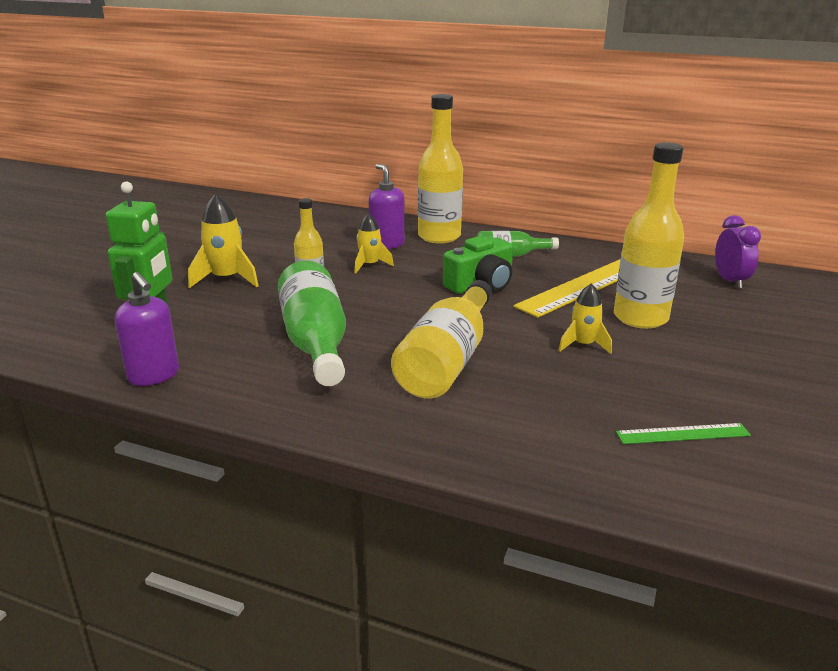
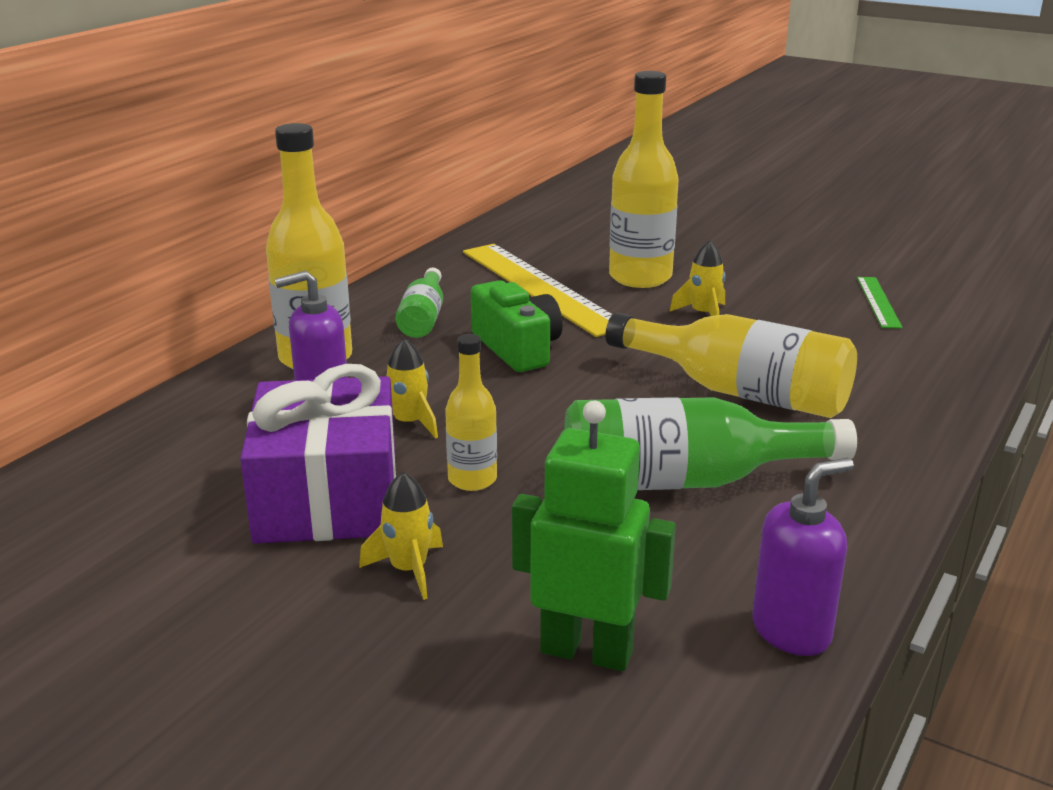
camera: 80 degrees left, 0 degrees up
(226, 279) = (409, 570): yellow rocket -> yellow rocket, size x0.65
(290, 256) = (328, 497): none -> purple gift
(730, 281) = (556, 222): purple clock -> none

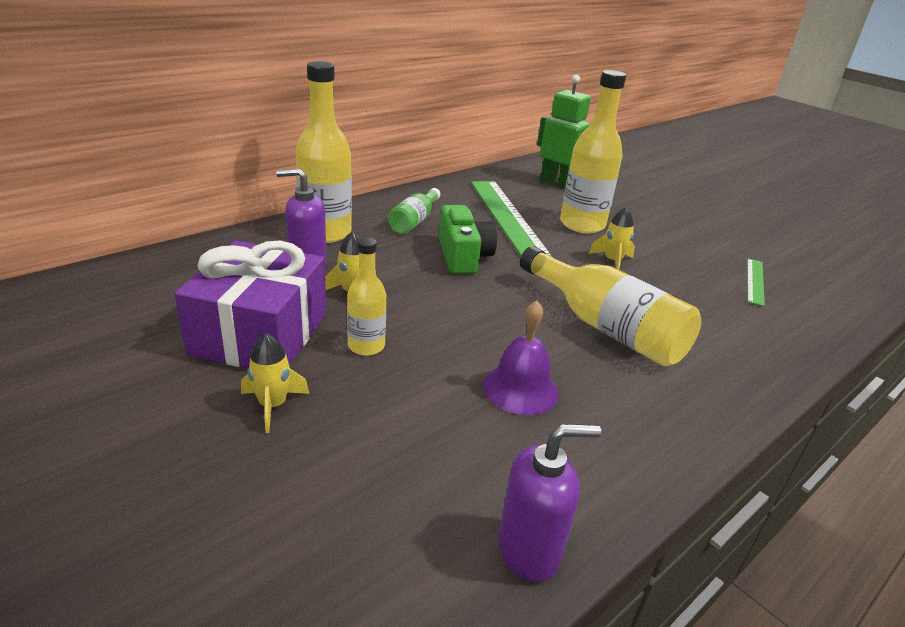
camera: 15 degrees right, 5 degrees up
(540, 287) = (507, 217): yellow ruler -> green ruler
(587, 651) = (353, 516): green robot -> green robot (557, 183)
(684, 481) = (520, 389): green bottle -> purple bell

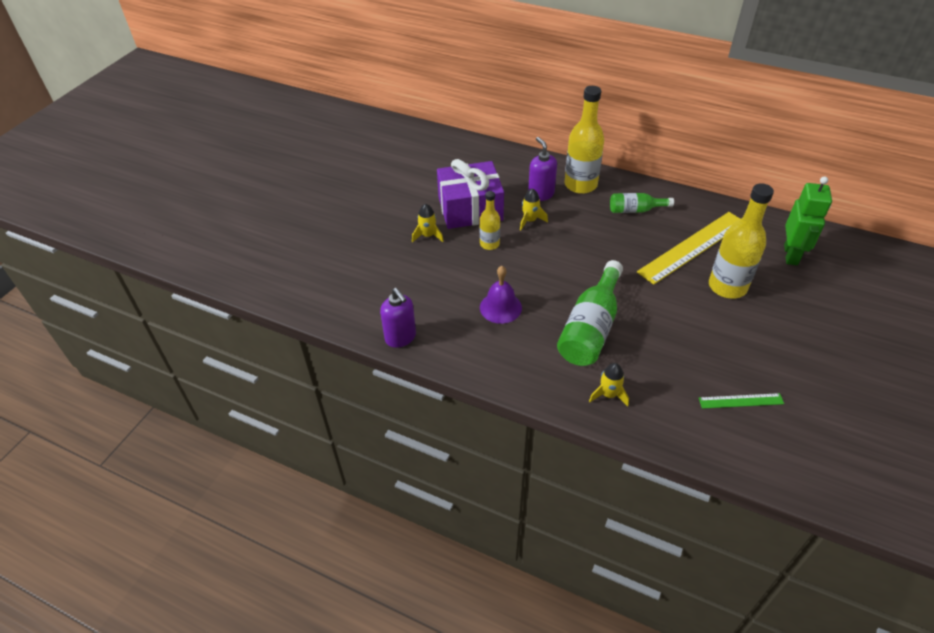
camera: 70 degrees right, 15 degrees up
(463, 256) = (613, 245): green camera -> none
(507, 217) = (692, 247): green ruler -> yellow ruler
(605, 327) = (591, 328): yellow bottle -> green bottle
(612, 261) = (684, 314): yellow rocket -> yellow rocket (608, 394)

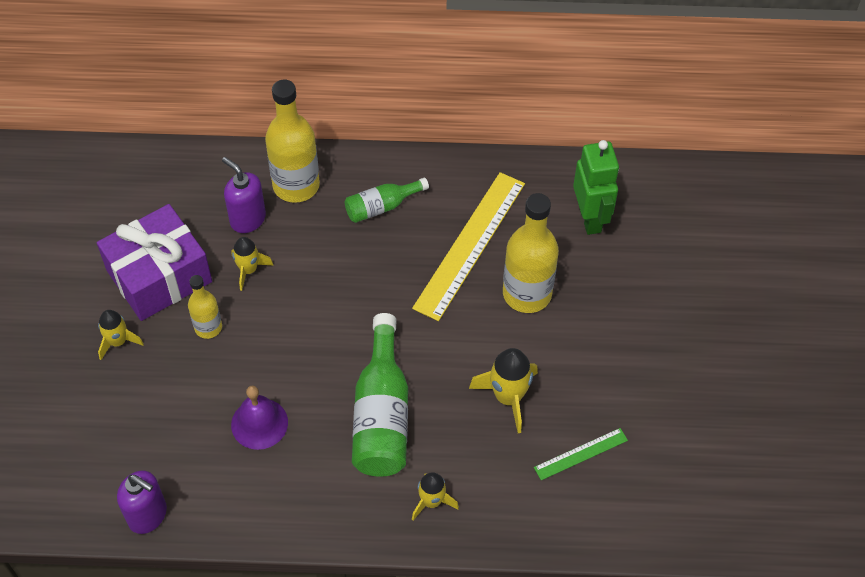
camera: 25 degrees left, 10 degrees up
(692, 346) = (508, 397): none -> yellow rocket

